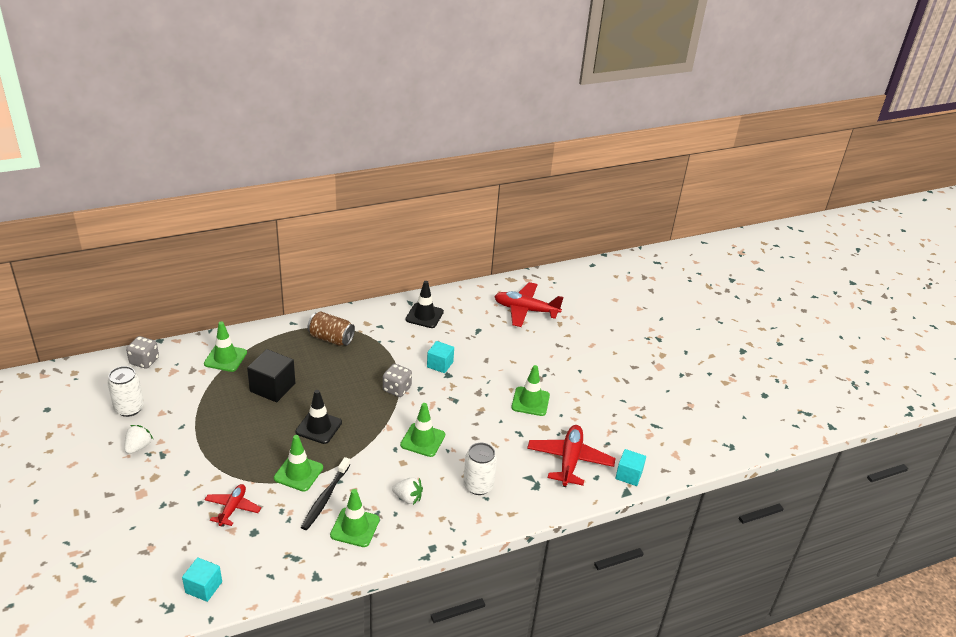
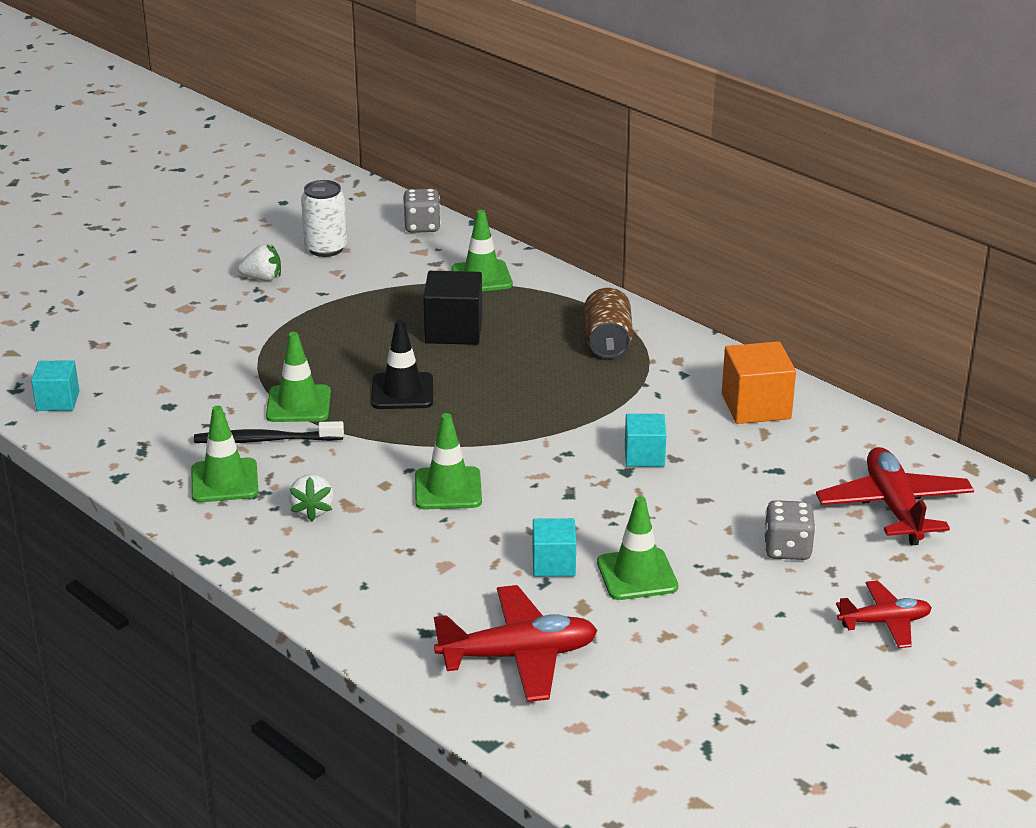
camera: 70 degrees right, 5 degrees down
(232, 508) = (200, 377): red plane -> red plane (885, 622)
(397, 389) = (545, 432): grey dice -> grey dice (787, 549)
(424, 316) = (756, 406): black traffic cone -> orange cube
(478, 485) = (385, 570): white can -> none
(629, 475) = (536, 738): turquoise cube -> turquoise cube (553, 564)

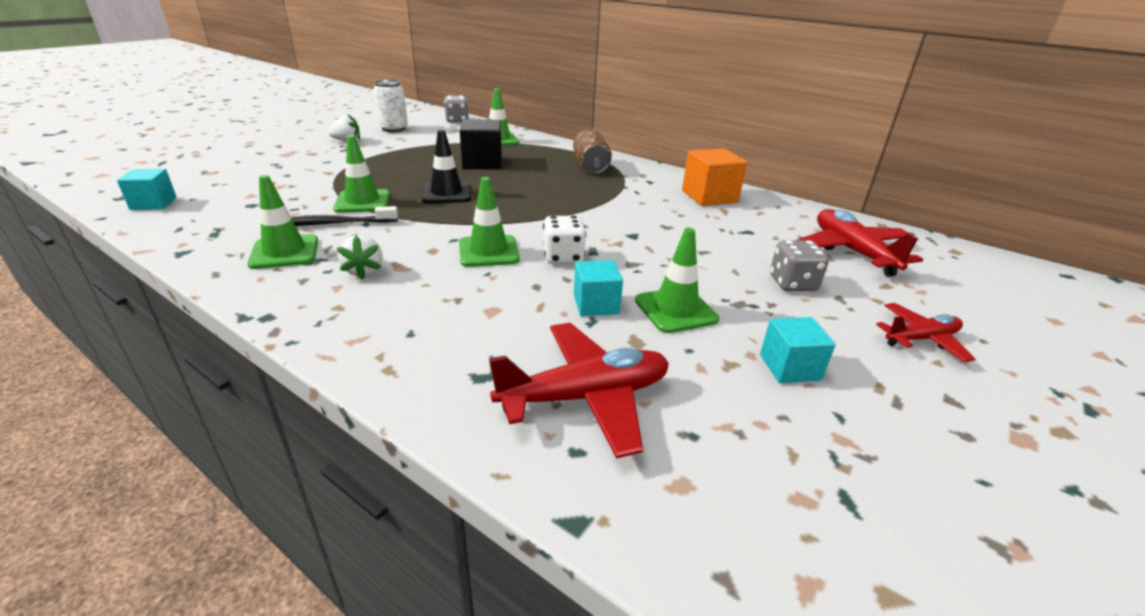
camera: 10 degrees left, 0 degrees up
(532, 501) = (563, 257): none -> white dice
(644, 456) = (643, 225): turquoise cube -> turquoise cube (789, 367)

